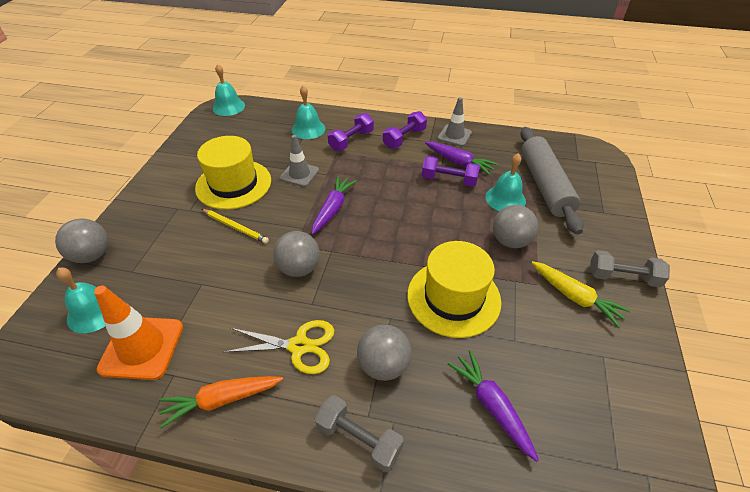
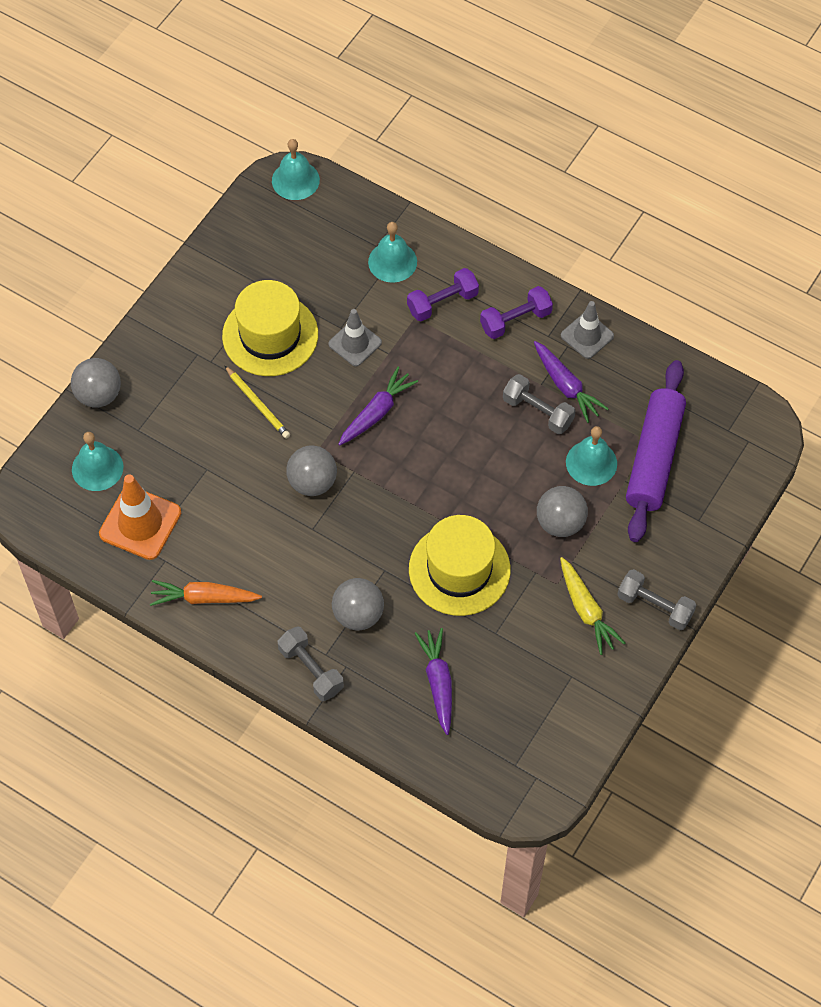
camera: 20 degrees right, 15 degrees up
(299, 346) = (286, 570): yellow scissors -> none
(449, 180) = (538, 411): purple dumbbell -> grey dumbbell
(544, 185) = (654, 457): grey rolling pin -> purple rolling pin

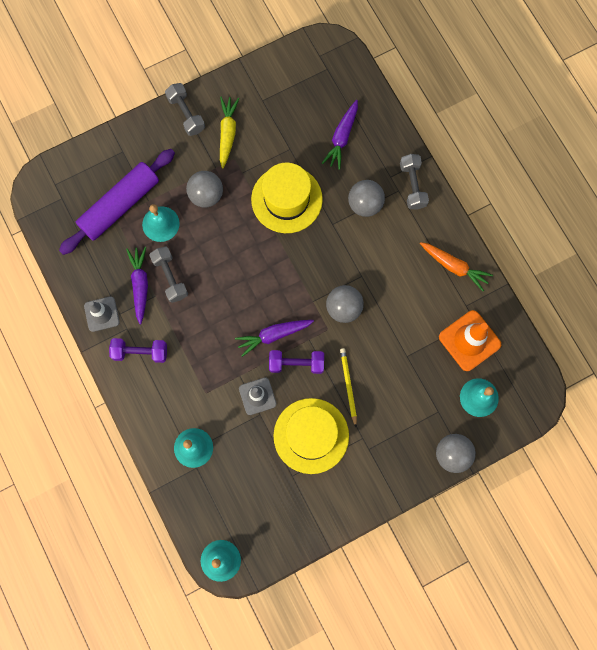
camera: 150 degrees left, 15 degrees up
(442, 302) = (180, 394): purple dumbbell -> purple dumbbell (296, 364)

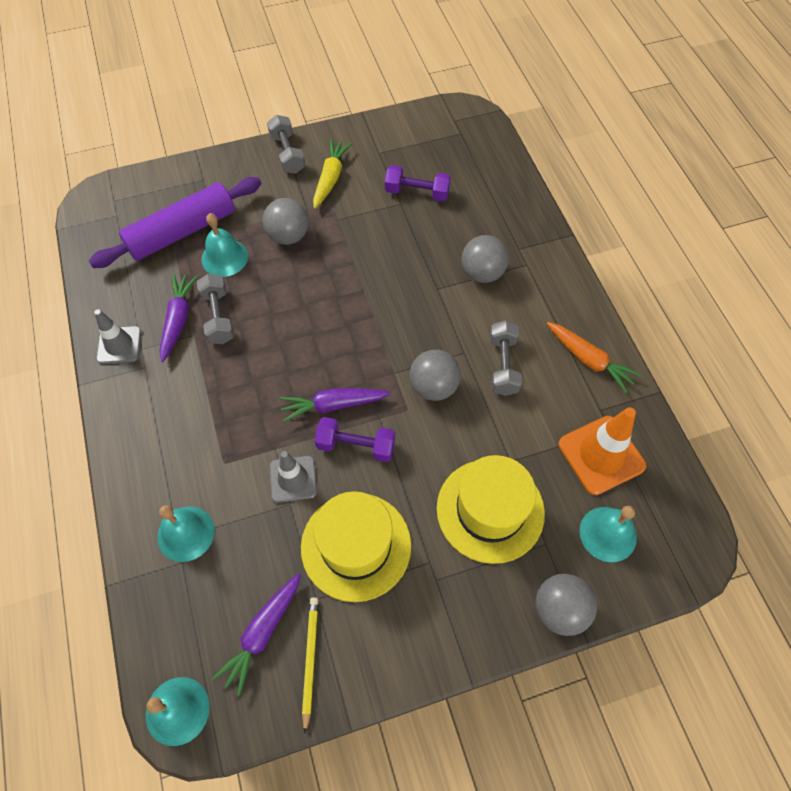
camera: 10 degrees right, 15 degrees down
(140, 352) = (153, 398): purple dumbbell -> purple dumbbell (417, 193)
(286, 199) = (385, 254): yellow hat -> yellow hat (490, 510)
(342, 137) = (466, 200): purple carrot -> purple carrot (262, 633)
(348, 386) = (421, 487): yellow pencil -> yellow pencil (310, 660)
(412, 185) = (545, 262): grey dumbbell -> grey dumbbell (503, 365)

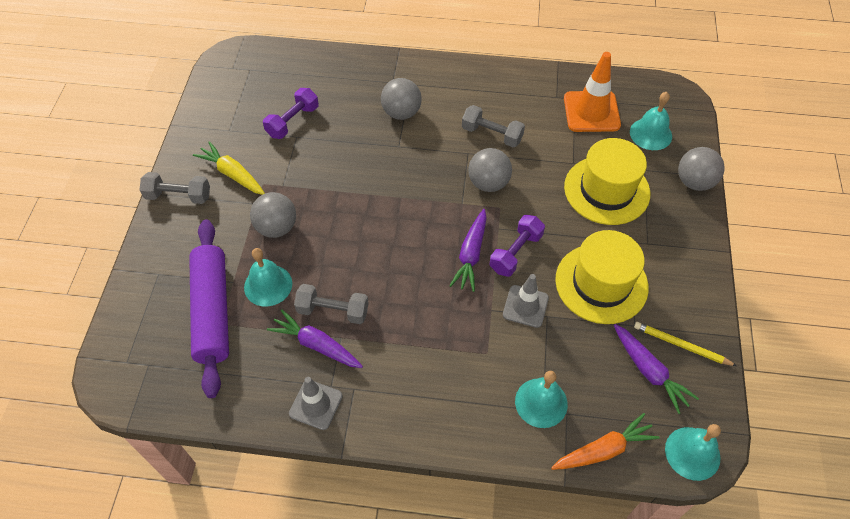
camera: 65 degrees left, 5 degrees down
(588, 360) = (513, 85): orange carrot -> orange carrot (603, 450)

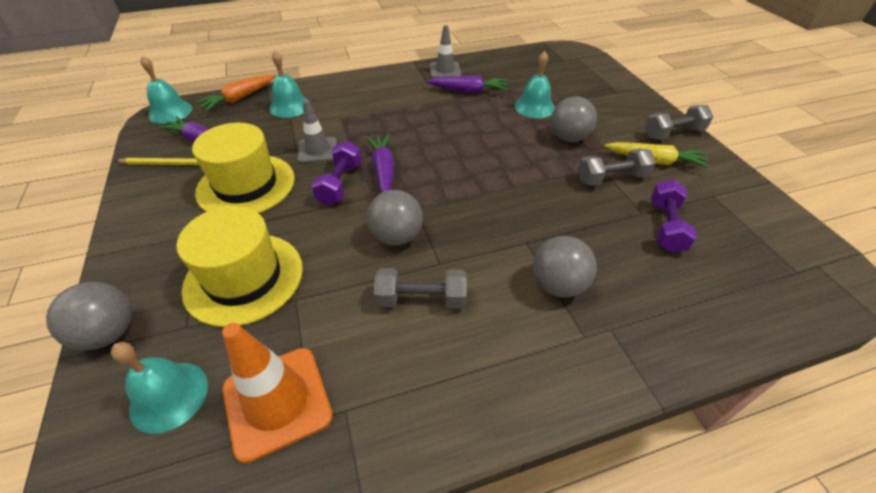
camera: 155 degrees right, 10 degrees down
(213, 311) = (555, 86): purple rolling pin -> none
(333, 311) = (473, 108): grey dumbbell -> grey dumbbell (611, 178)

